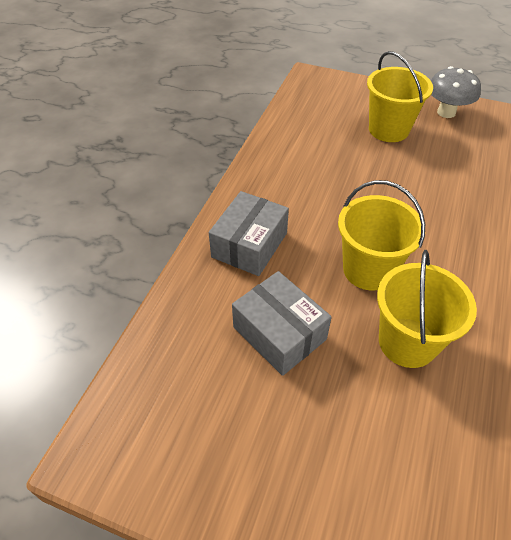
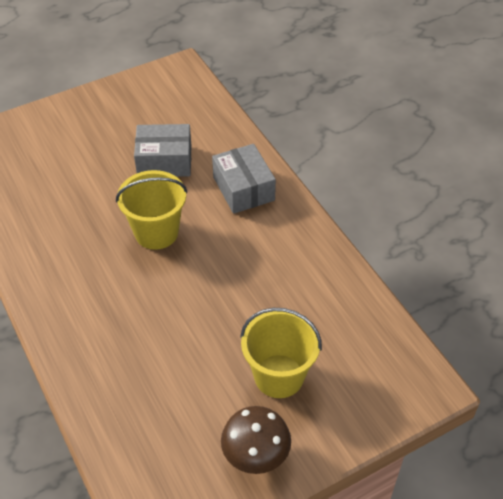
camera: 130 degrees right, 0 degrees up
(407, 342) = (93, 209): yellow bucket -> none
(446, 112) = (255, 456): grey mushroom -> brown mushroom

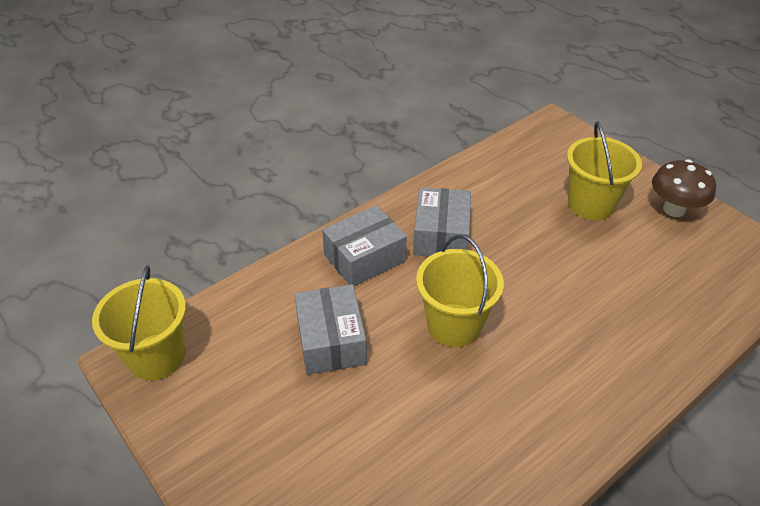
camera: 100 degrees left, 5 degrees down
(179, 79) = (156, 356): none -> yellow bucket
(259, 243) = (441, 235): none -> grey box

